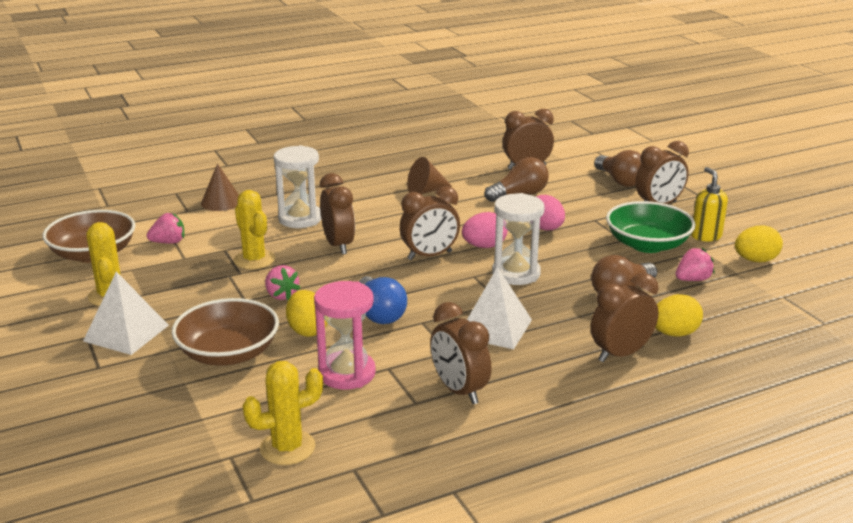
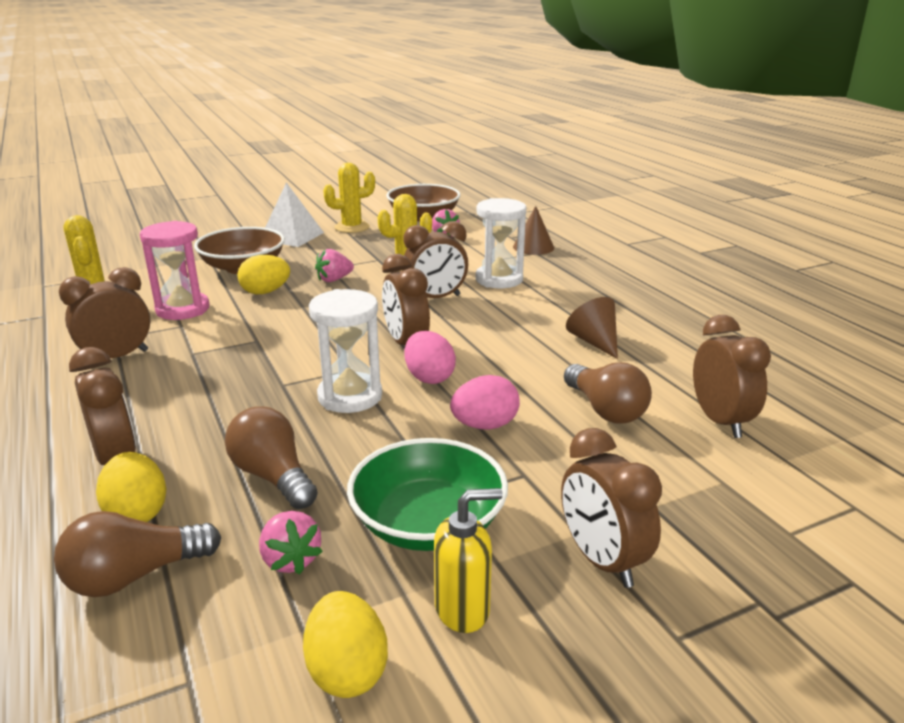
camera: 90 degrees right, 0 degrees up
(379, 313) = (283, 320): blue light bulb -> none
(495, 328) = (224, 378): white pyramid -> none
(620, 181) = (709, 522): brown light bulb -> brown light bulb (135, 575)

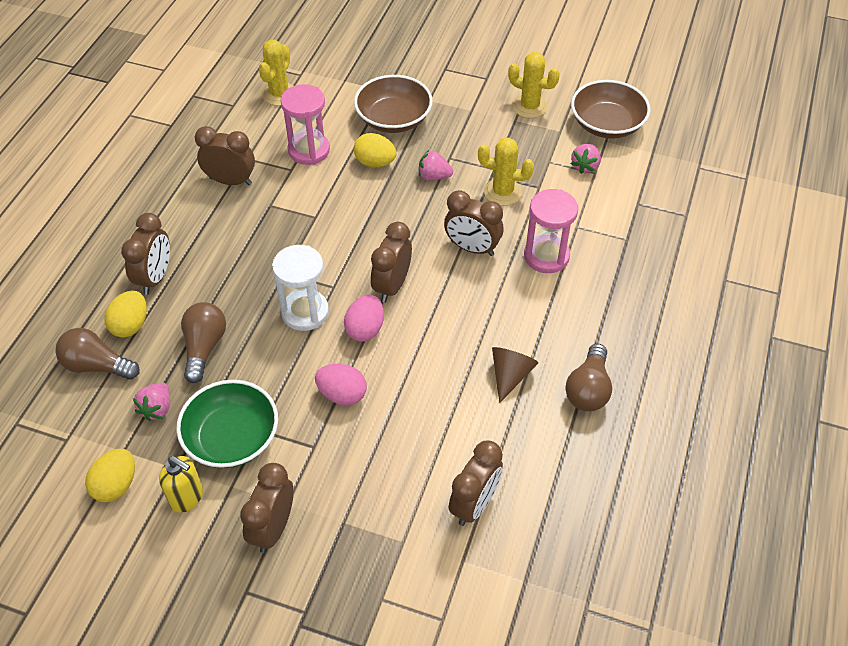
camera: 45 degrees right, 25 degrees up
(292, 236) = (471, 93): white pyramid -> none
(499, 279) = (546, 256): white hourglass -> pink hourglass
(533, 247) = (635, 230): brown cone -> none
(605, 410) = (423, 438): brown light bulb -> brown light bulb (588, 389)

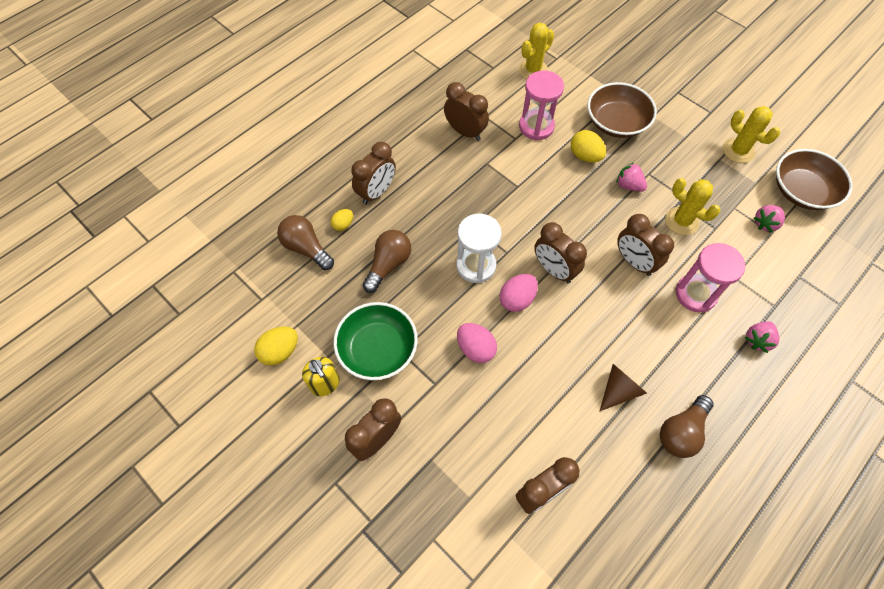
camera: 25 degrees right, 10 degrees up
(131, 325) = (343, 225): yellow egg -> yellow egg, size x0.62
(157, 408) = (334, 301): pink strawberry -> pink strawberry (757, 340)
(392, 286) = (554, 270): brown clock -> brown clock turned 90 degrees counterclockwise

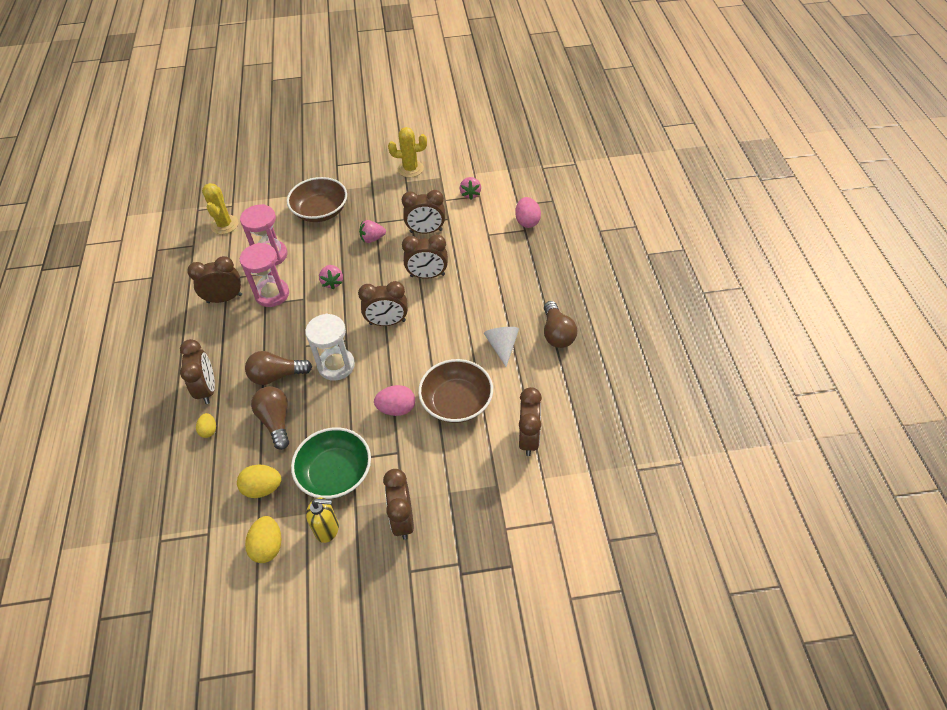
camera: 50 degrees left, 10 degrees down
(306, 248) = (200, 470): brown light bulb -> brown light bulb (277, 375)
(517, 299) = (386, 359): pink egg -> pink egg (527, 221)
(585, 156) = (325, 245): yellow egg -> yellow egg (263, 488)
(619, 390) = (502, 346): brown cone -> white cone
(681, 221) = (426, 231): yellow cactus -> brown clock
(695, 294) = (480, 261): pink hourglass -> pink hourglass (272, 294)
(757, 340) = (536, 254): pink strawberry -> pink strawberry (332, 282)
(801, 191) = (468, 162): brown bowl -> brown bowl (456, 402)

